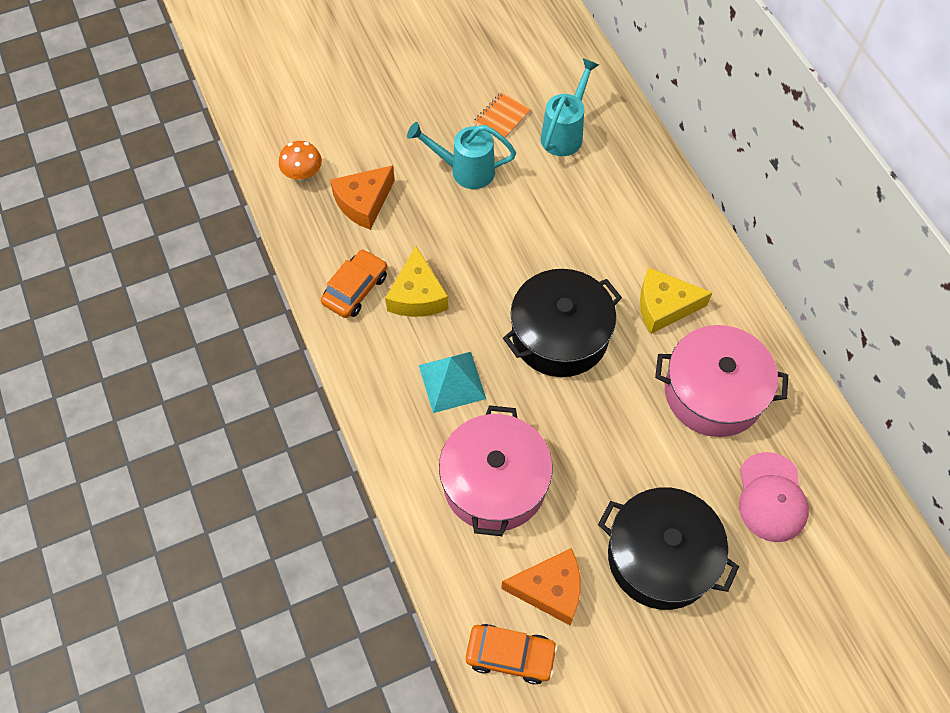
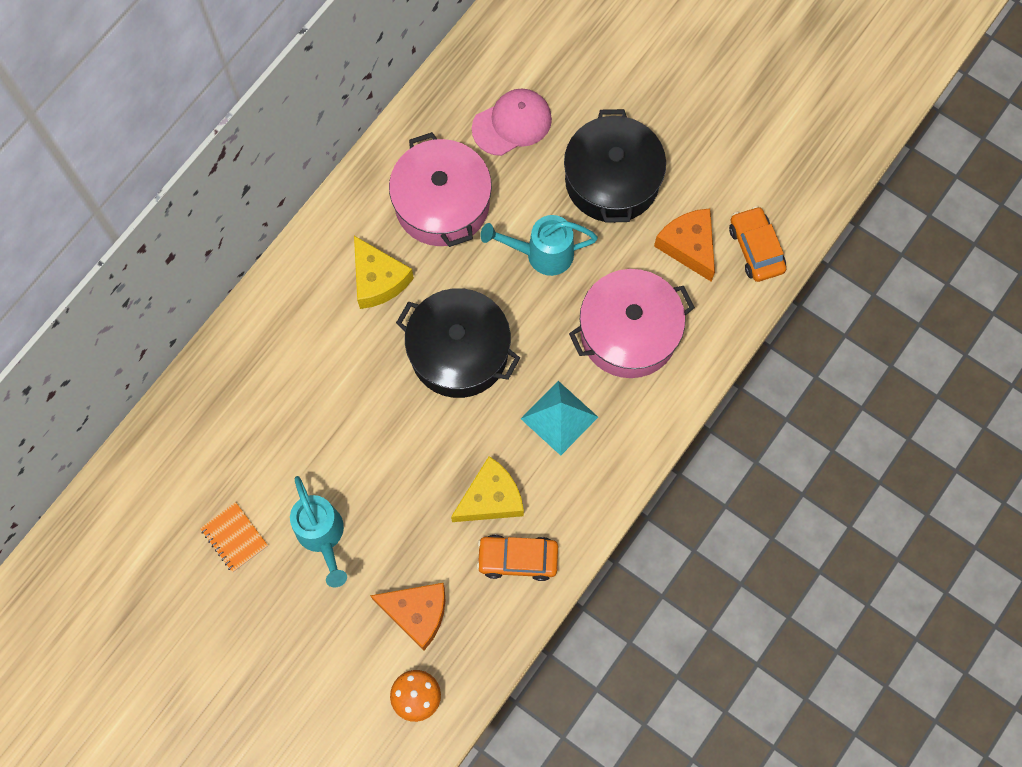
camera: 120 degrees left, 10 degrees up
(501, 118) = (234, 537): orange notebook -> orange notebook turned 45 degrees clockwise
(565, 133) = (222, 464): turquoise watering can -> turquoise watering can (541, 254)

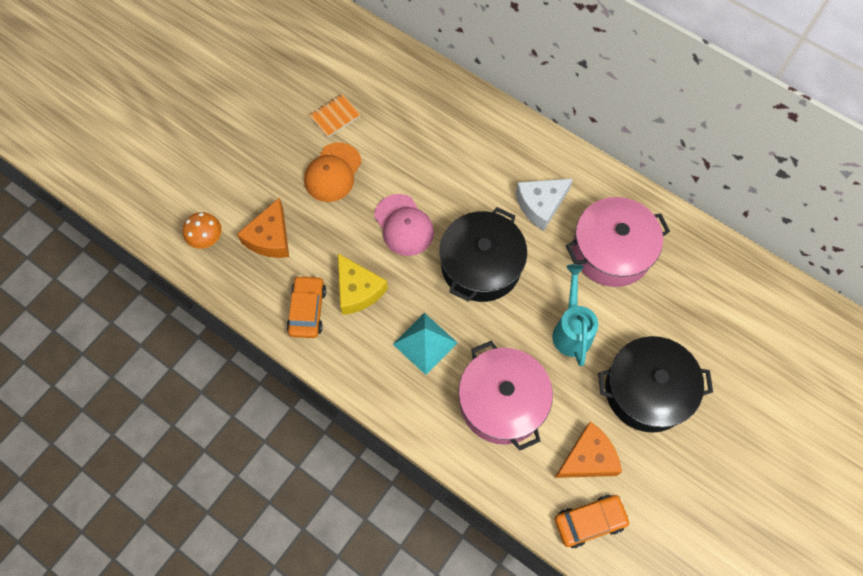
camera: 90 degrees right, 5 degrees down
(322, 536) = (333, 172): turquoise watering can -> orange cap
(378, 280) = (540, 205): yellow cheese -> white cheese
(512, 123) = (693, 306): pink cap -> pink cap (404, 225)

